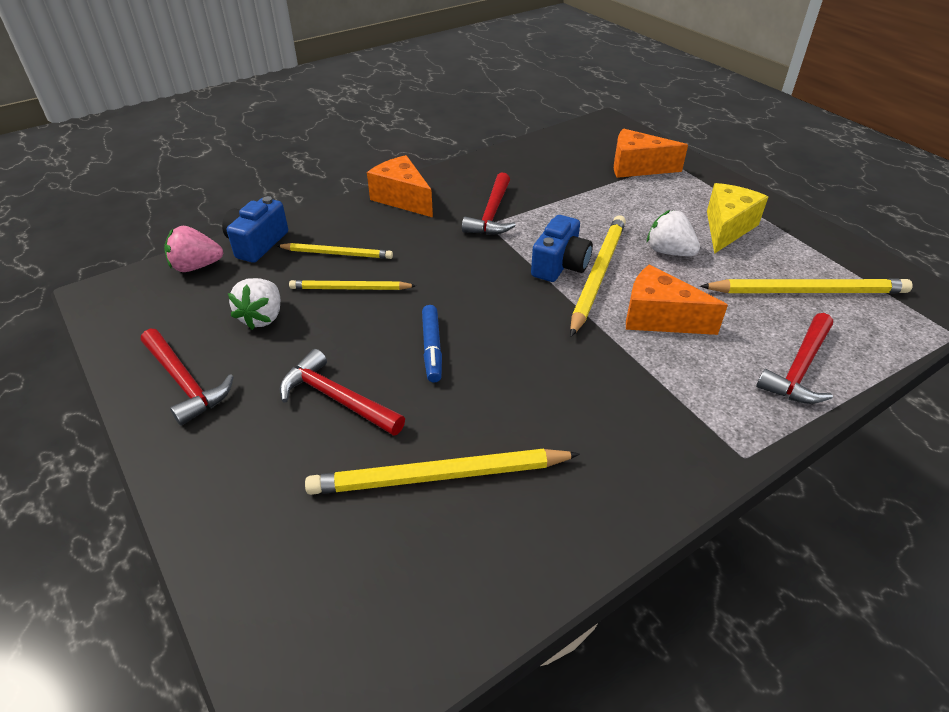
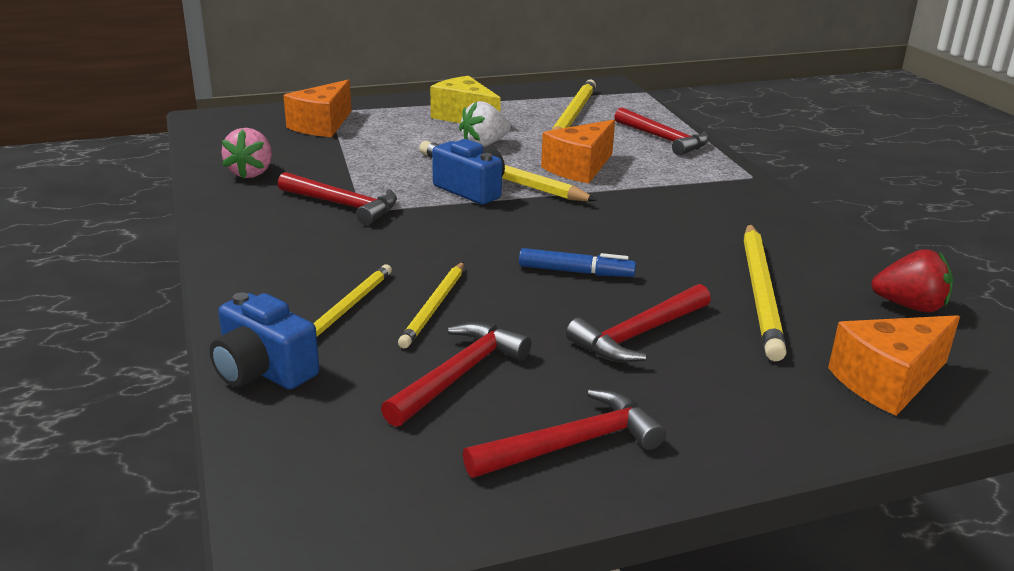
camera: 75 degrees left, 15 degrees down
(196, 266) = (282, 431): pink strawberry -> pink strawberry (251, 173)
(262, 317) = (458, 375): white strawberry -> red hammer
(402, 198) = (250, 250): orange cheese -> orange cheese (888, 381)
(453, 615) = (909, 306): none -> red strawberry

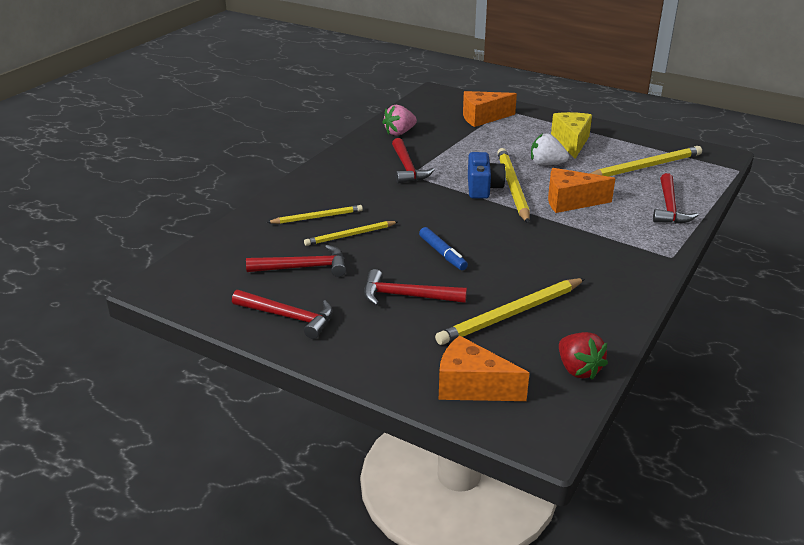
camera: 50 degrees right, 5 degrees up
(263, 370) = (246, 225): blue camera -> none

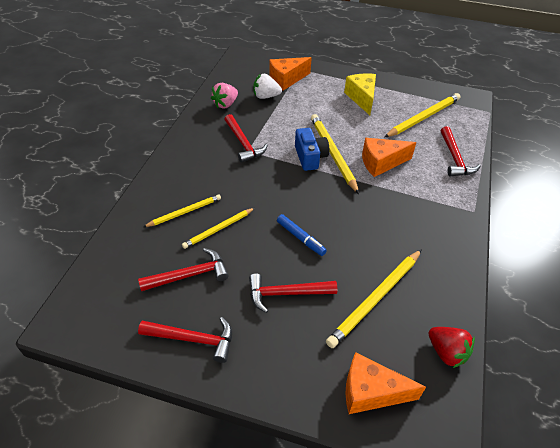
camera: 15 degrees left, 15 degrees up
(546, 164) = (350, 124): white strawberry -> white strawberry (266, 96)

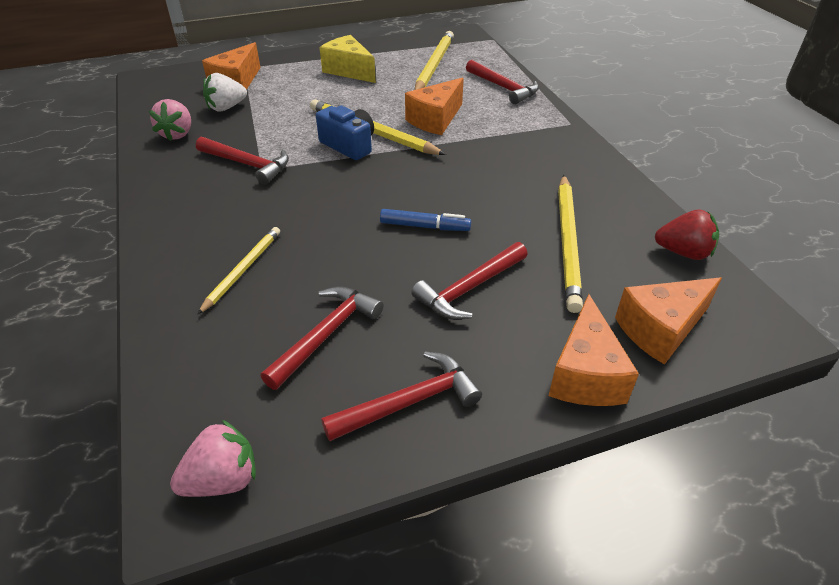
camera: 35 degrees left, 5 degrees down
(85, 321) = (223, 480): none -> pink strawberry
(218, 229) = (311, 266): yellow pencil -> none
(296, 387) = (585, 374): none -> orange cheese

